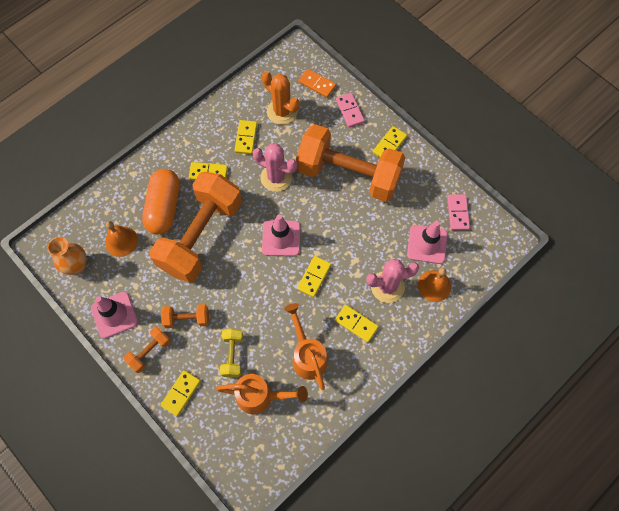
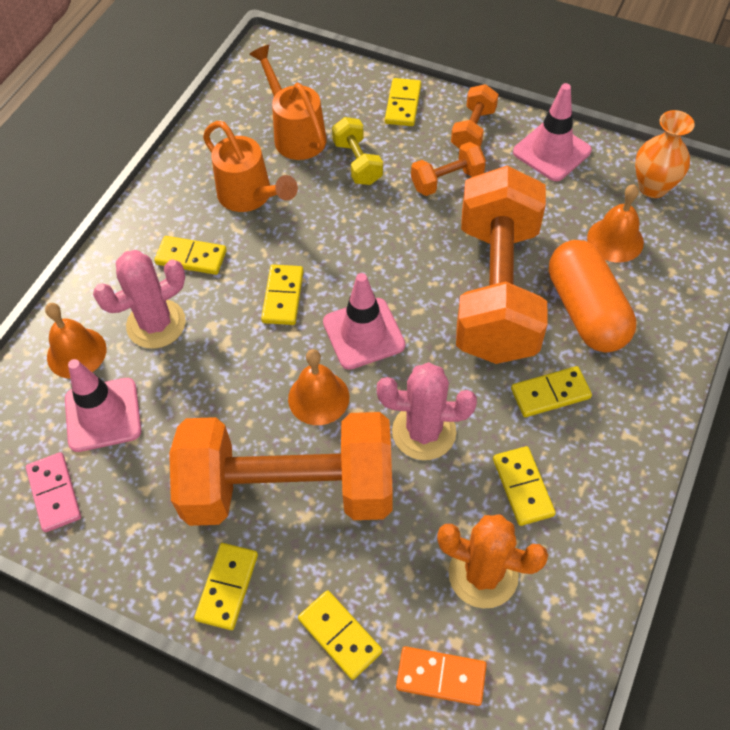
camera: 160 degrees right, 10 degrees down
(260, 396) = (295, 134): orange watering can -> orange watering can turned 75 degrees clockwise
(318, 213) = (318, 397): none -> orange bell
(349, 111) = (340, 635): pink domino -> yellow domino

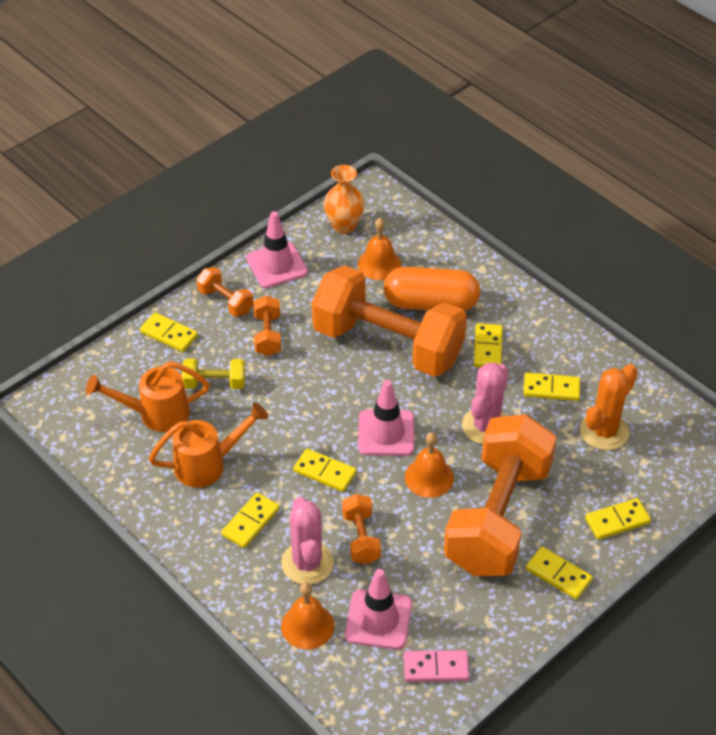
camera: 70 degrees left, 10 degrees down
(206, 361) = (361, 538): none -> orange dumbbell
(441, 677) = (663, 477): orange domino -> none

